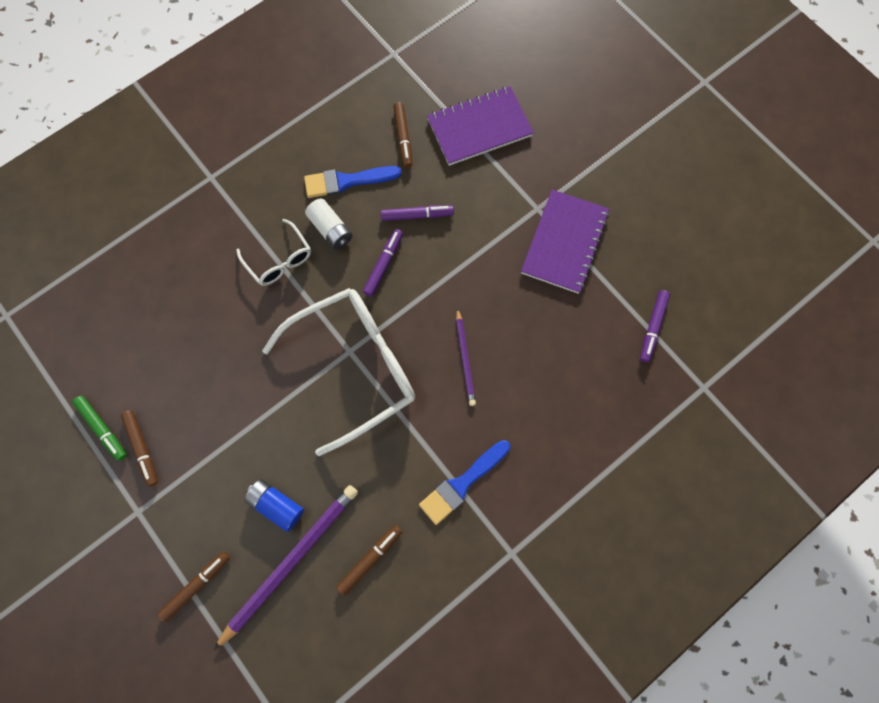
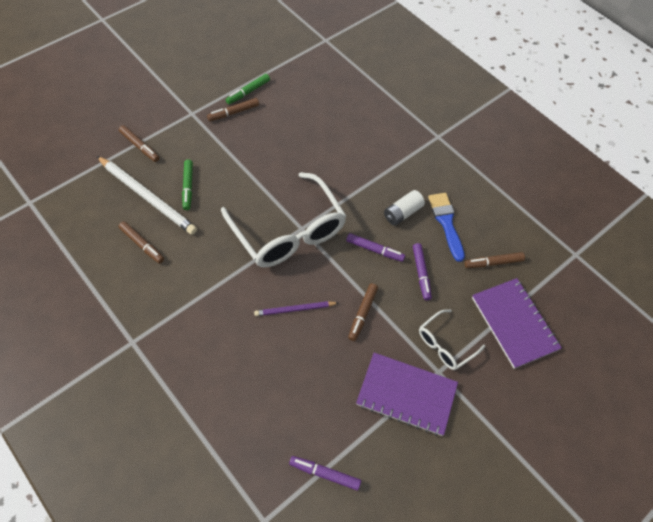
camera: 85 degrees right, 15 degrees down
(276, 505) = (188, 187): blue battery -> green marker
(279, 260) = (374, 181): white glasses -> white glasses (445, 345)
(290, 562) = (147, 197): purple pencil -> white pencil
(462, 484) = (191, 306): blue brush -> none
(469, 282) = (362, 313): none -> brown marker

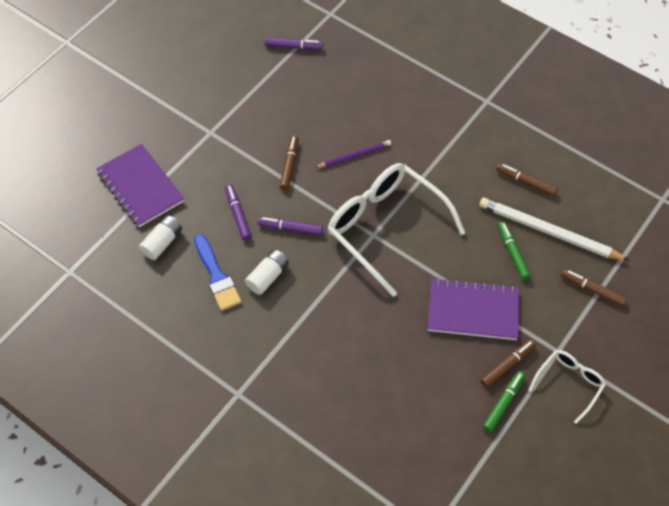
camera: 170 degrees right, 0 degrees up
(406, 394) = (237, 109): purple notebook -> purple notebook (473, 310)
(445, 345) = (207, 155): white glasses -> white glasses (569, 383)
(493, 263) = (162, 242): brown marker -> white battery

